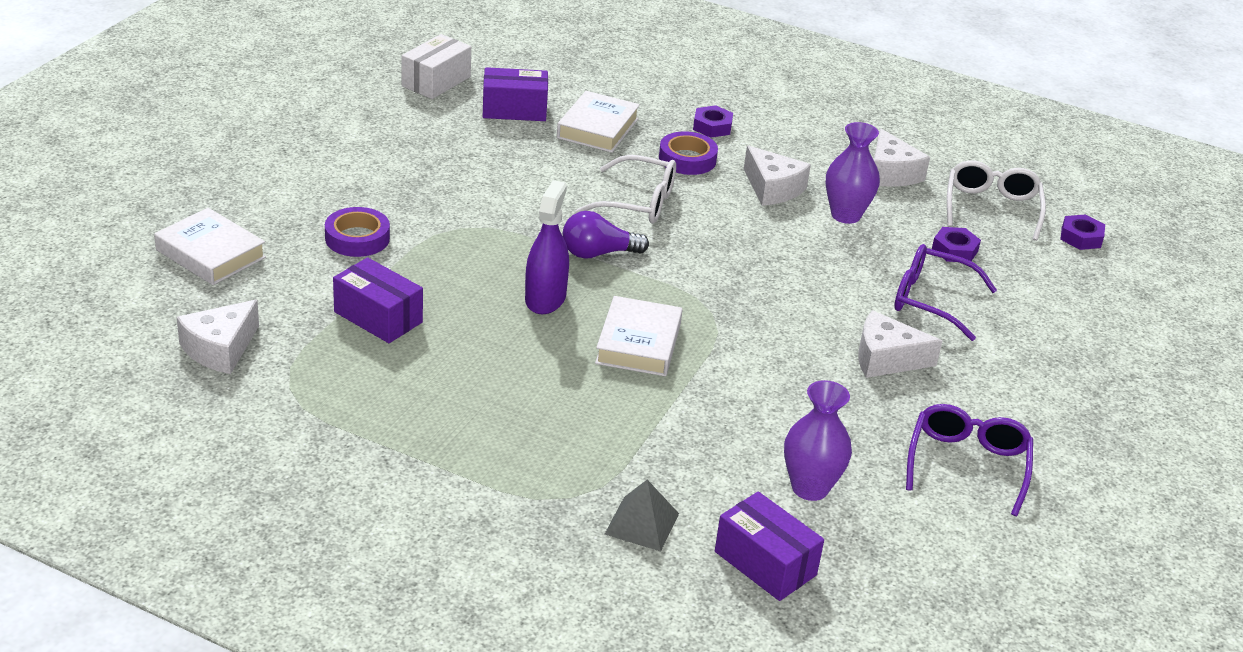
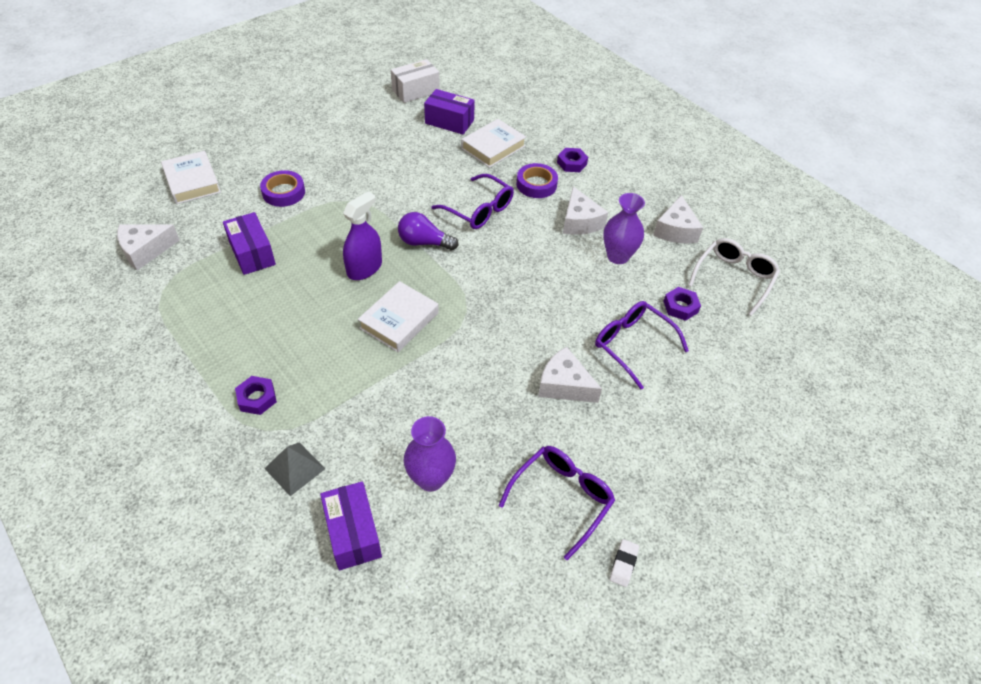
camera: 25 degrees right, 15 degrees up
(638, 203) = (479, 210): white glasses -> purple glasses
(1075, 503) = (623, 564): none -> white eraser
(1081, 237) = (790, 322): purple nut -> purple nut (257, 398)

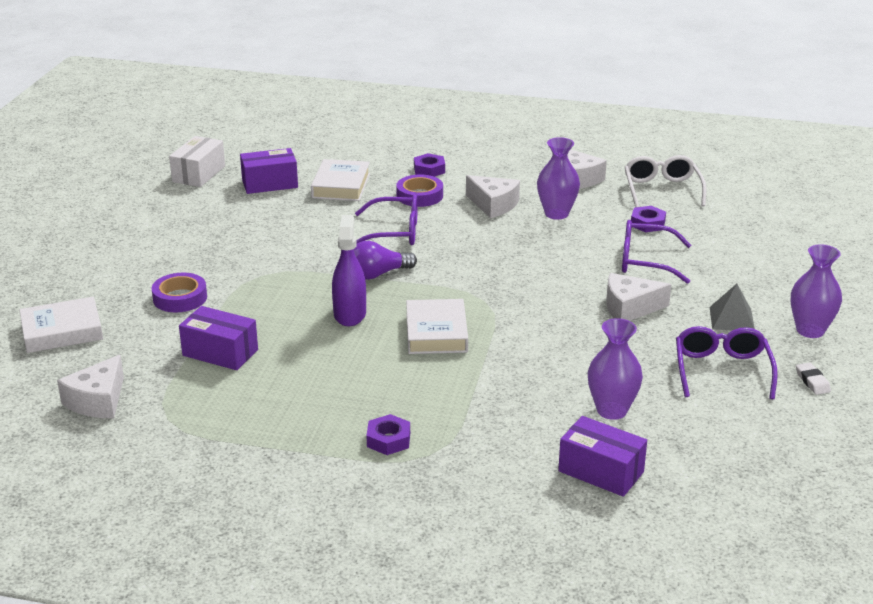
camera: 35 degrees left, 20 degrees down
(192, 182) = (62, 331): white book -> white book turned 45 degrees counterclockwise
(294, 468) = (493, 462): grey pyramid -> grey pyramid (731, 319)
(688, 507) = (810, 330): none -> purple vase

